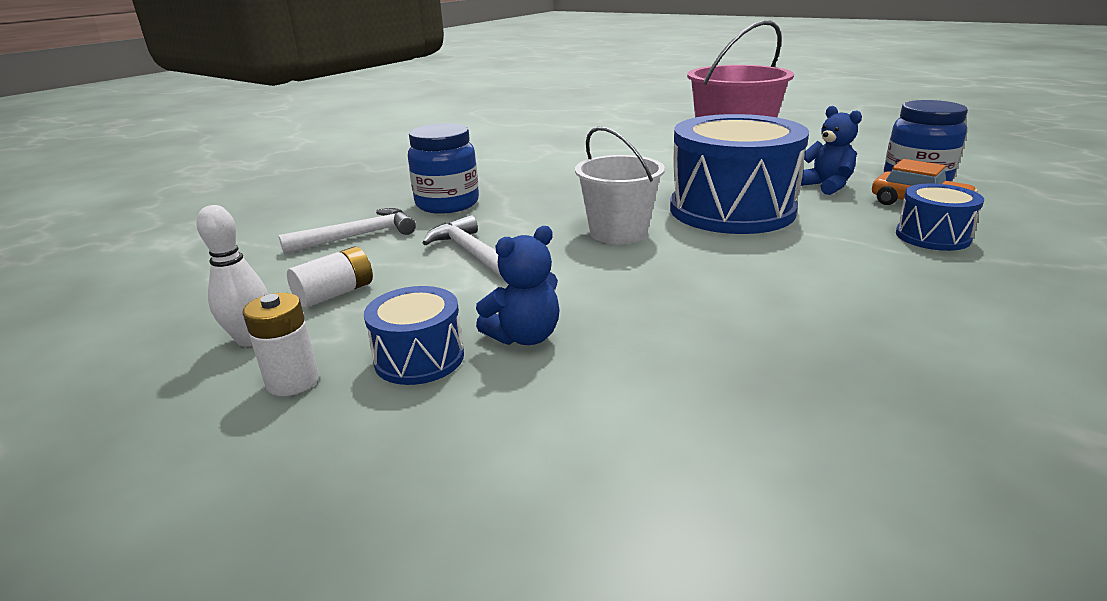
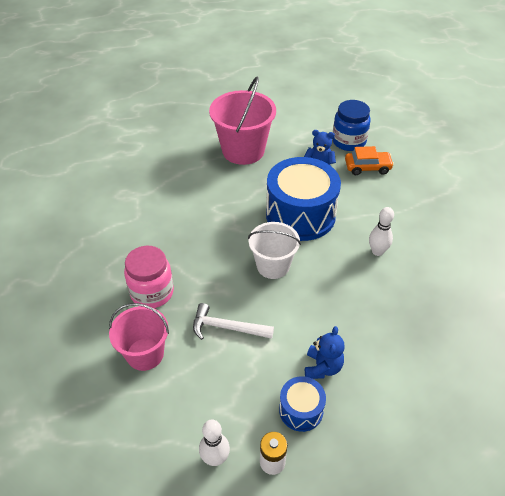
camera: 45 degrees left, 20 degrees up
(335, 294) = (205, 403): white battery -> none
(358, 236) = (145, 354): white hammer -> pink bucket
(447, 204) = (152, 292): blue jar -> pink jar
(813, 274) = (377, 251): none -> white bowling pin
(932, 236) = (392, 195): blue drum -> none

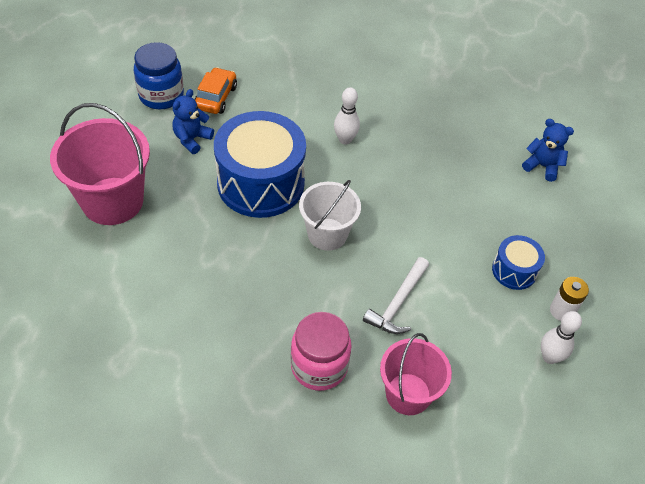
camera: 75 degrees left, 5 degrees up
(322, 367) = (472, 237): blue teddy bear -> blue teddy bear (542, 166)

